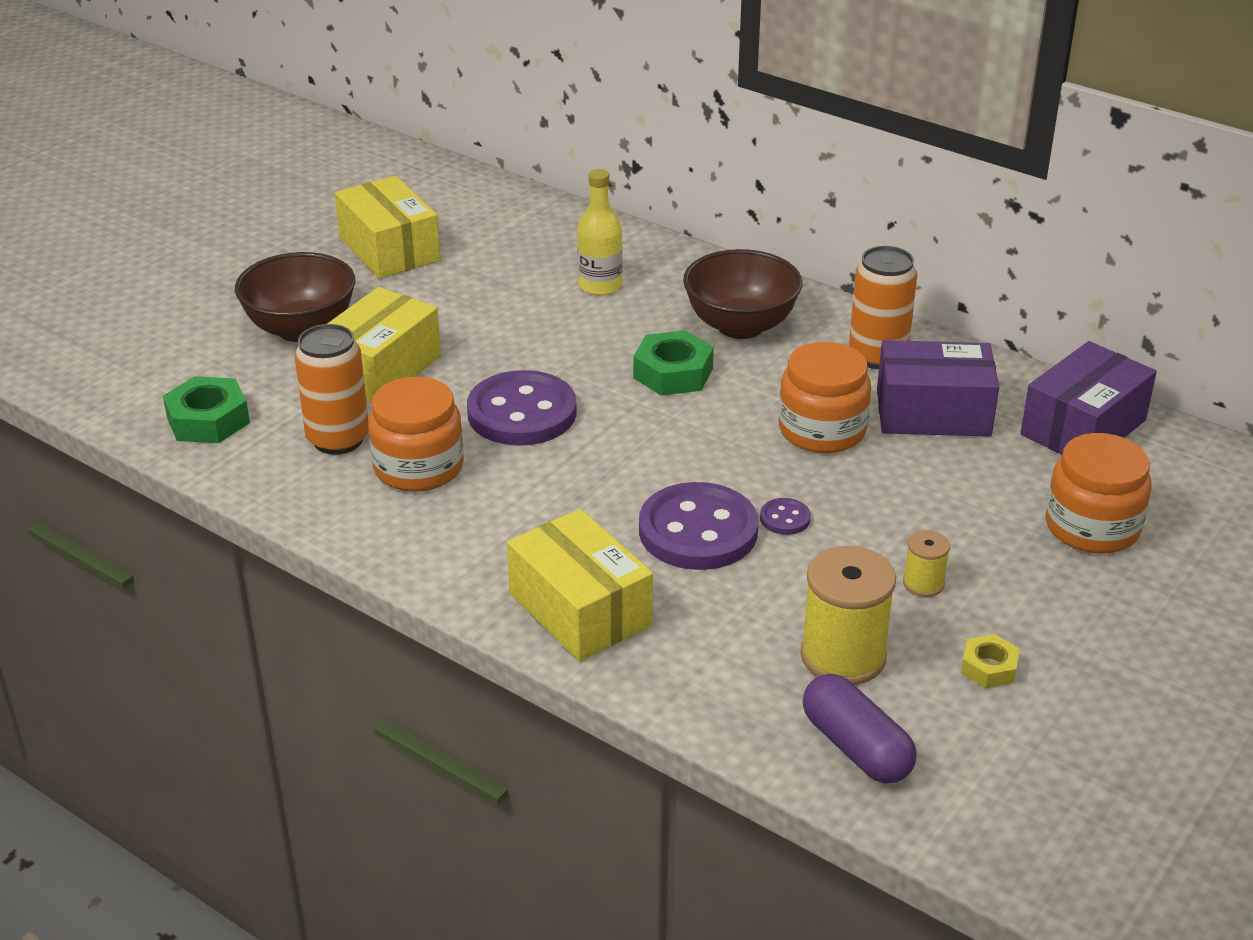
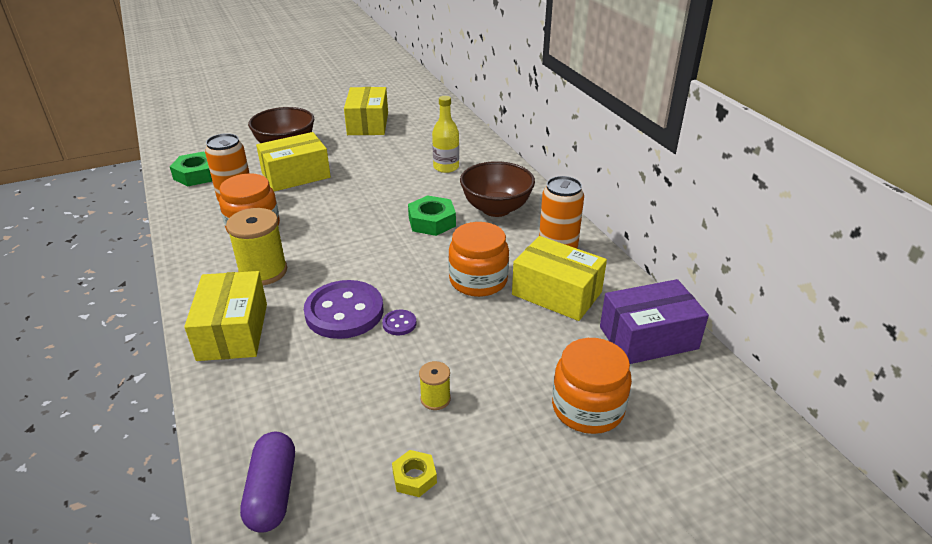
camera: 30 degrees right, 0 degrees up
(522, 413) = (333, 217): purple button -> none
(843, 656) = (335, 425): yellow spool -> yellow spool (263, 271)
(933, 412) = (556, 293): purple box -> yellow box

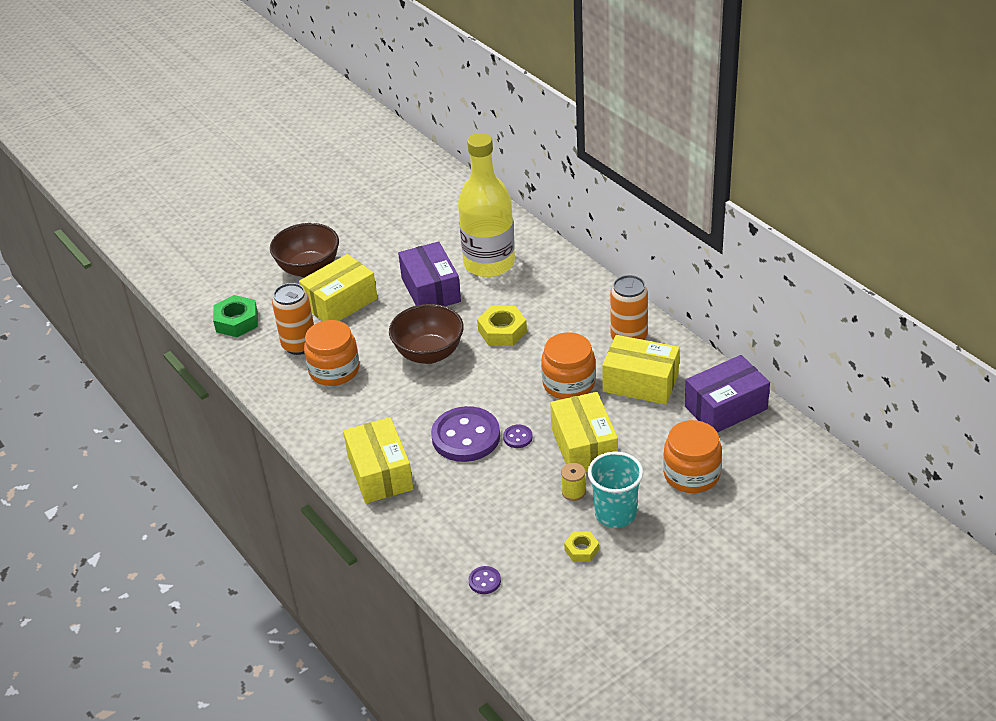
camera: 10 degrees left, 5 degrees up
(263, 271) = (372, 414): yellow spool -> none
(272, 492) = (484, 581): purple capsule -> purple button
(368, 124) = (380, 220): yellow box -> yellow box (584, 446)
(382, 178) = (431, 290): none -> purple box
(432, 221) = (502, 331): green nut -> yellow nut
(446, 167) = (489, 263): yellow bottle -> yellow bottle, size x1.93
(476, 438) = (615, 514): none -> turquoise cup
(496, 209) = (558, 304): brown bowl -> brown bowl (429, 353)

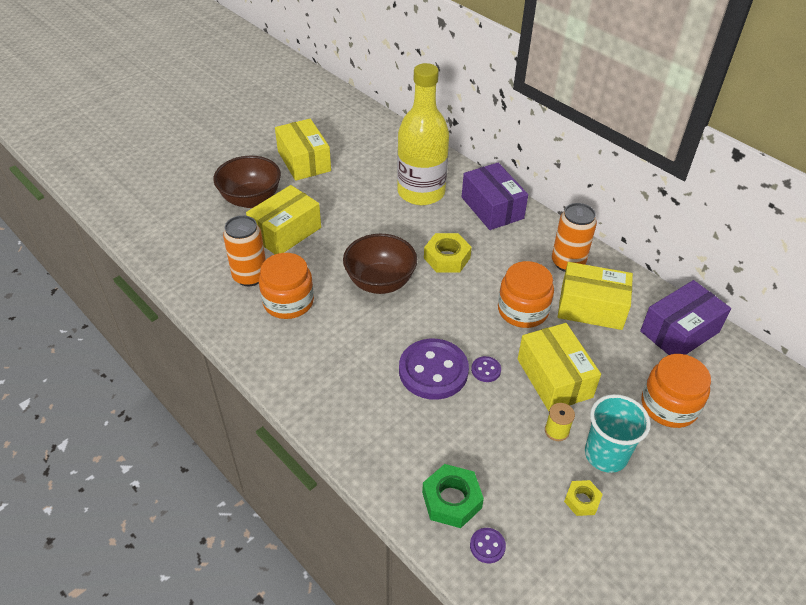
camera: 10 degrees left, 5 degrees up
(237, 321) = (185, 253): green nut -> green nut (451, 500)
(380, 473) = (352, 416): yellow box -> yellow box (304, 161)
(431, 290) = (371, 218): purple box -> purple box (492, 208)

